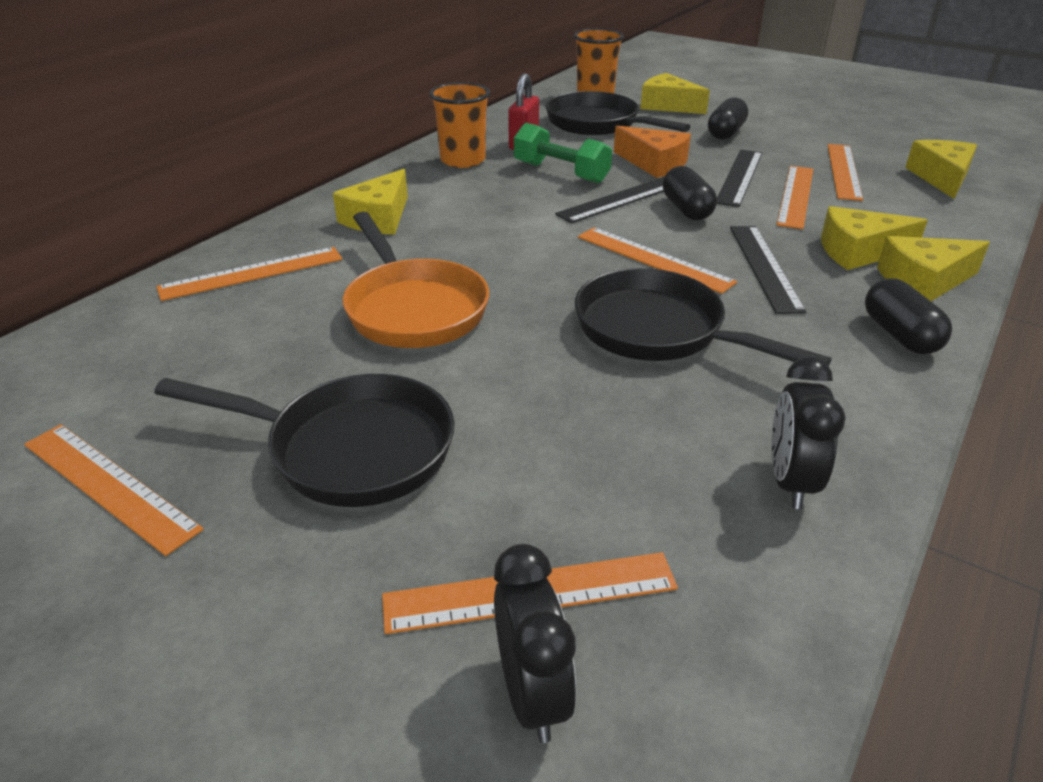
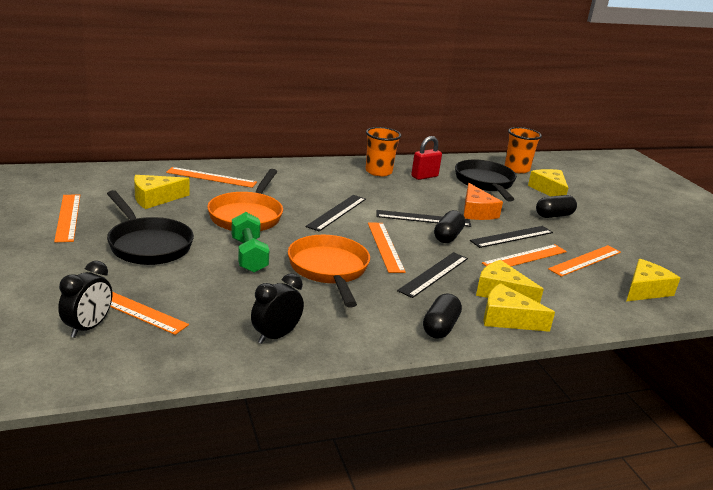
camera: 35 degrees right, 10 degrees down
(378, 218) = (295, 179): yellow cheese -> yellow cheese (155, 198)
(516, 241) = (336, 212): none -> black ruler
(561, 173) = (416, 196): green dumbbell -> green dumbbell (249, 255)
(658, 331) = (329, 270): black pan -> orange pan

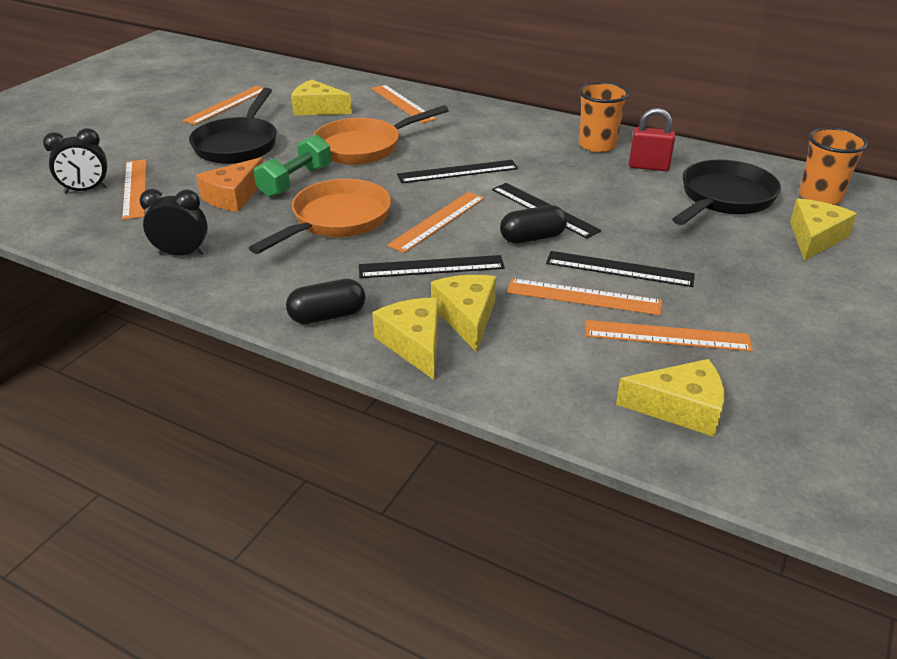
camera: 50 degrees right, 10 degrees up
(476, 212) = (632, 226): orange cheese -> orange cheese (233, 196)
(554, 215) = (746, 269): black capsule -> none

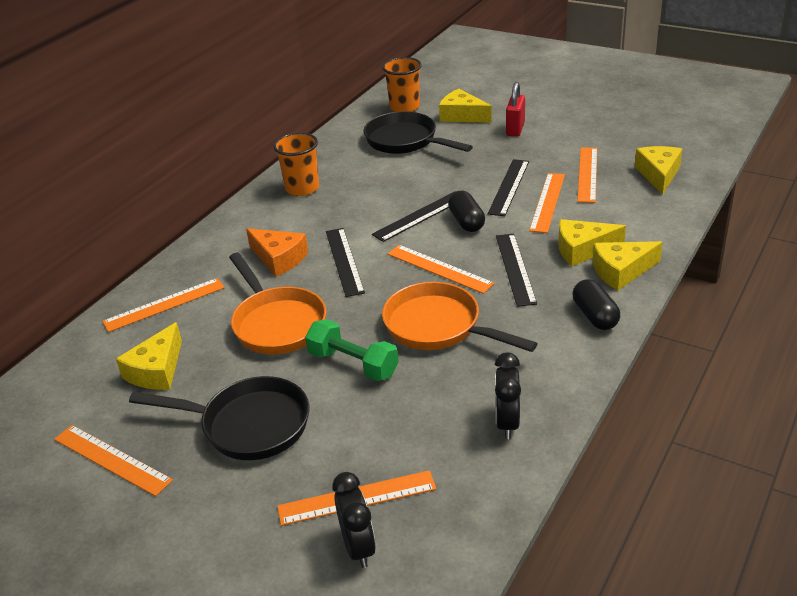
camera: 85 degrees left, 0 degrees up
(233, 196) = (384, 406): orange cheese -> orange cheese (279, 259)
(648, 167) = (348, 167): red padlock -> red padlock (515, 129)

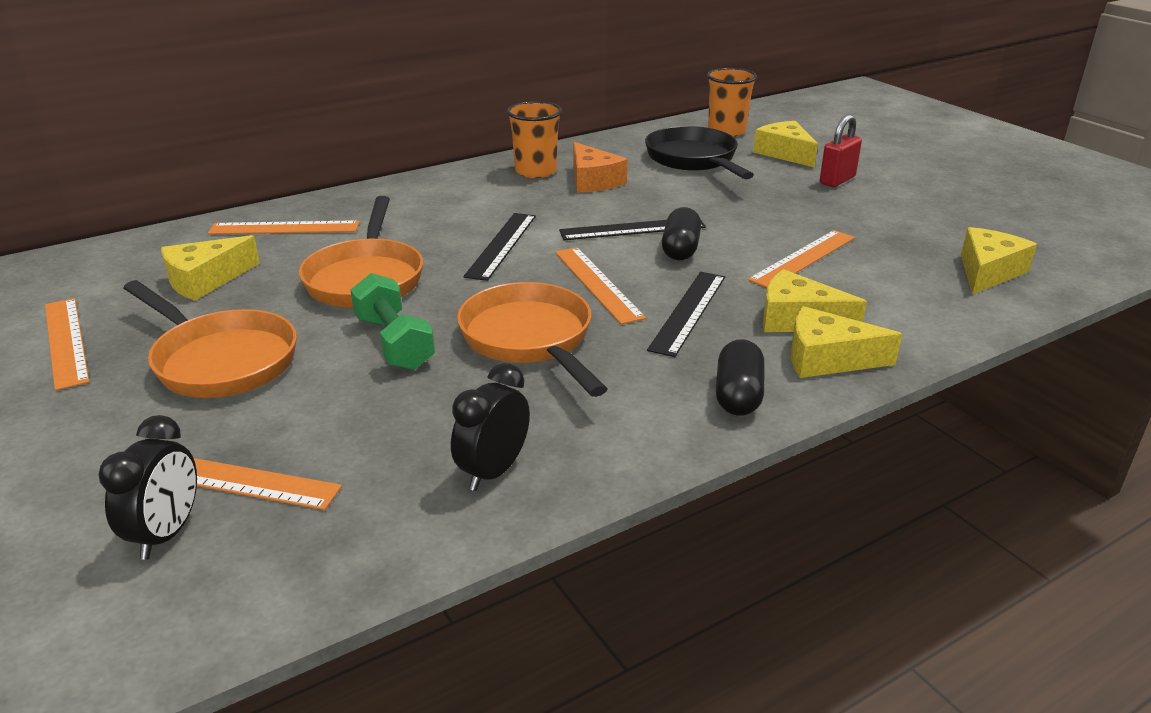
camera: 25 degrees right, 5 degrees down
(248, 425) = (221, 360): black pan -> orange pan
(279, 259) = (439, 223): orange cheese -> orange cheese (593, 181)
(508, 187) = (769, 231): black ruler -> none
(587, 174) = (886, 245): orange ruler -> none

